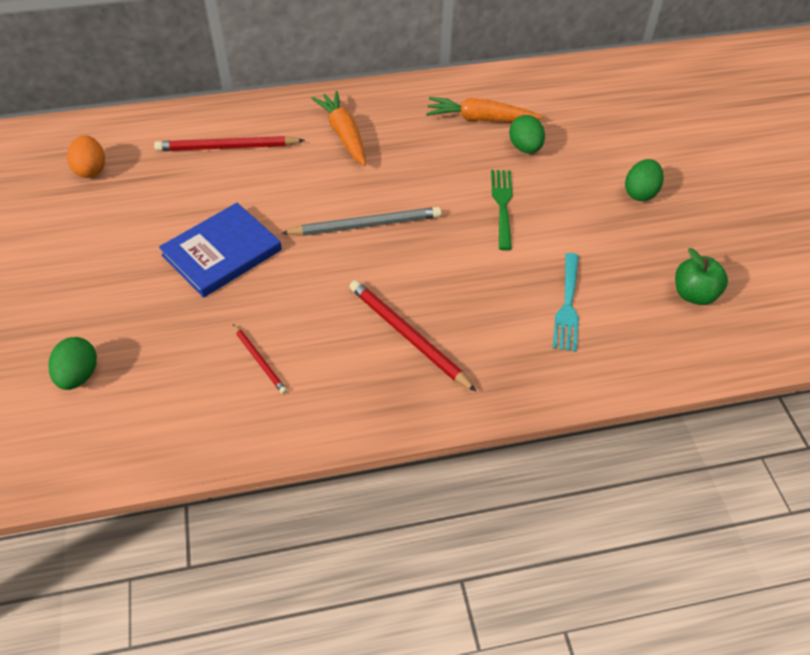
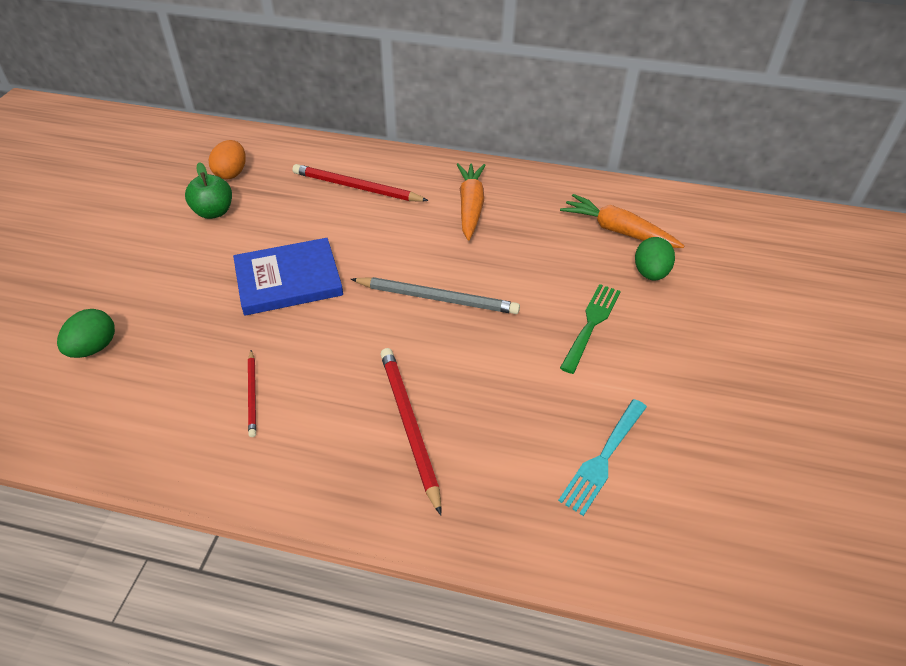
camera: 25 degrees right, 5 degrees down
(640, 193) = (760, 362): green egg -> none
(694, 294) = (768, 504): green apple -> green apple (214, 212)

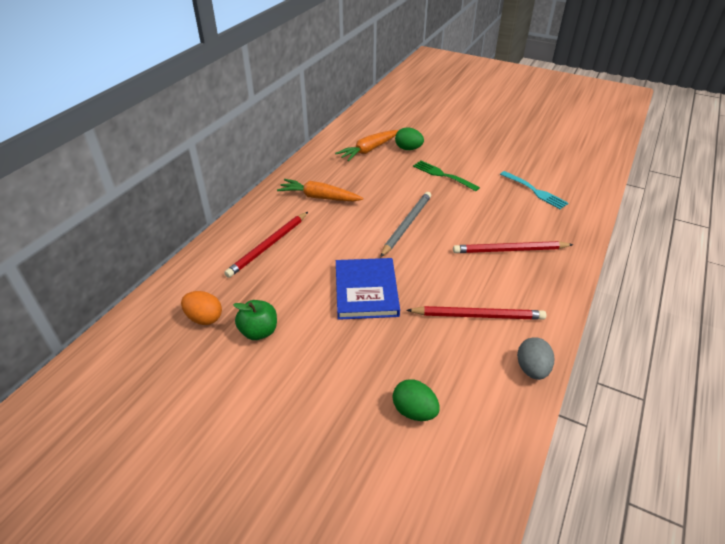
camera: 75 degrees left, 5 degrees down
(151, 460) = (532, 369): none -> grey egg
(252, 394) = (478, 315): red pencil -> red pencil, size x1.79

